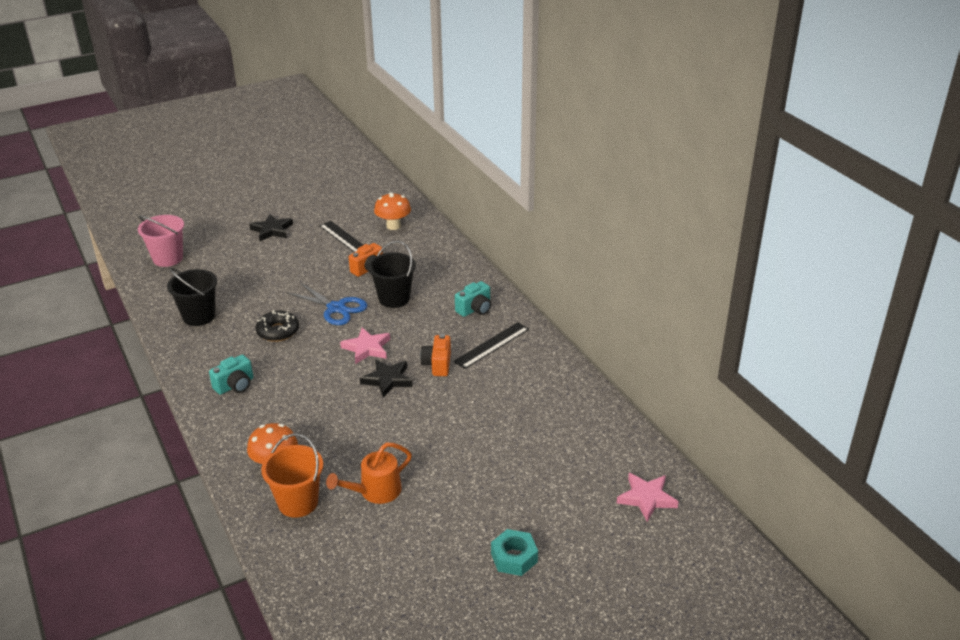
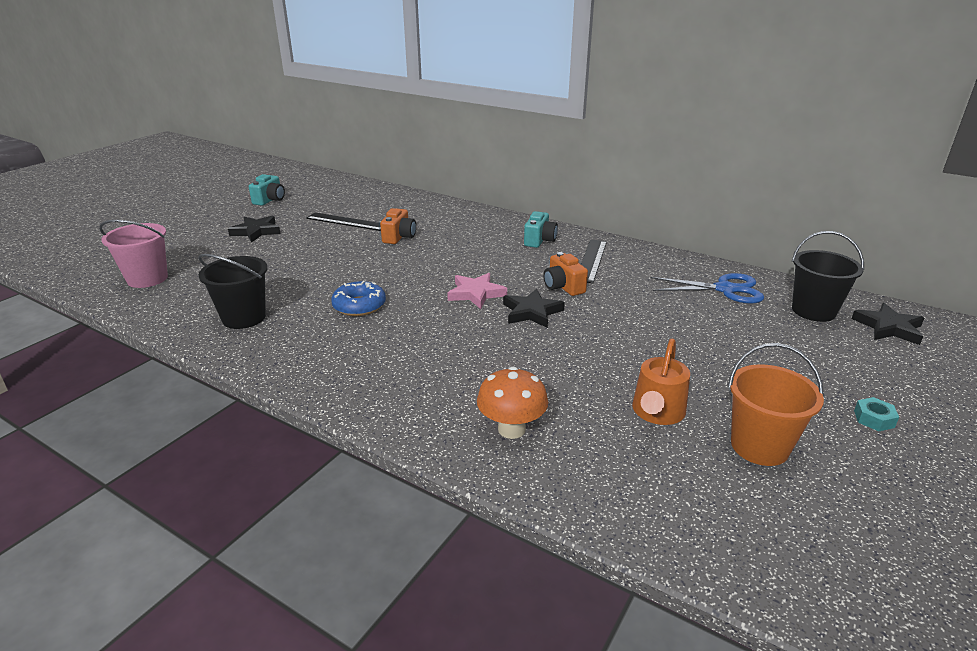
camera: 30 degrees left, 5 degrees down
(235, 385) = (364, 367): turquoise camera -> turquoise camera (270, 200)
(278, 331) = (359, 306): black donut -> blue donut
(298, 502) = (588, 458): orange bucket -> orange bucket (759, 446)
(336, 308) = (402, 272): blue scissors -> blue scissors (725, 289)
(393, 226) = (384, 204): orange mushroom -> none
(394, 298) = (452, 251): black bucket -> black bucket (813, 311)
(514, 557) = (874, 419): turquoise nut -> turquoise nut, size x0.64
(646, 498) = (888, 327): pink star -> black star

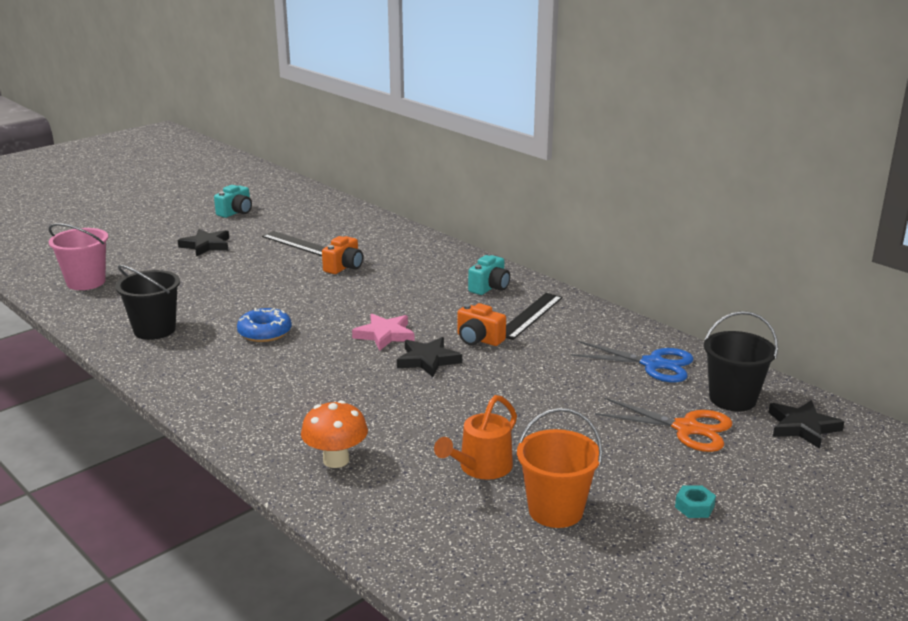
camera: 15 degrees right, 5 degrees down
(563, 287) = (478, 339): orange camera -> orange camera turned 45 degrees counterclockwise
(800, 343) = (686, 428): none -> orange scissors

